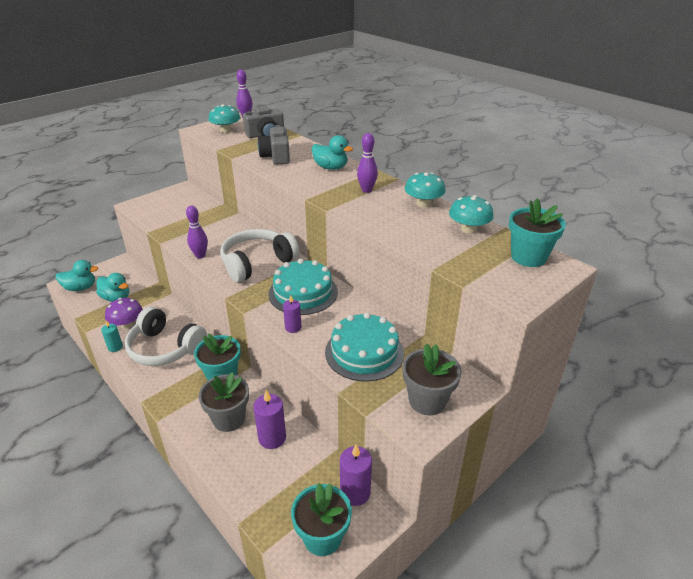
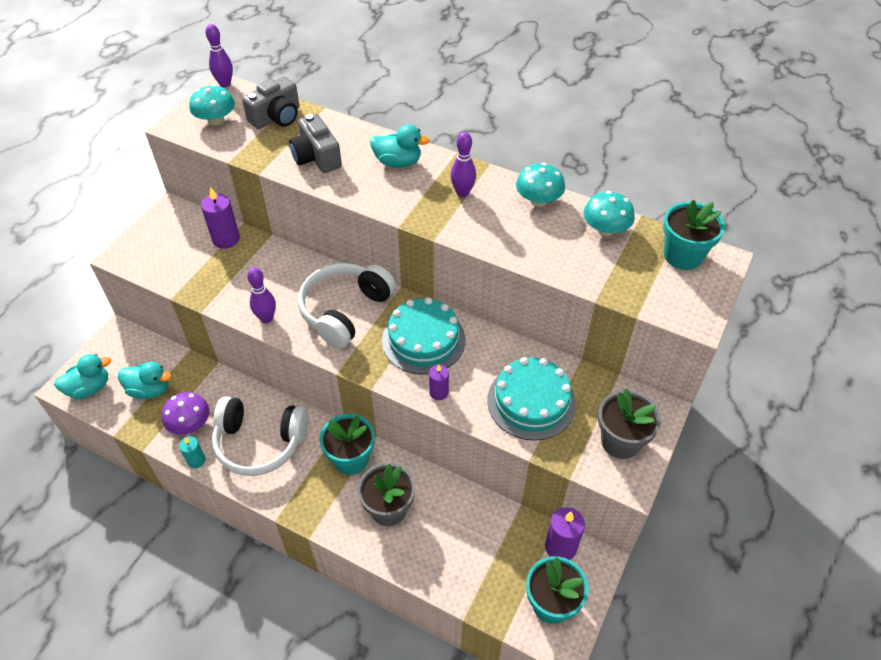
camera: 20 degrees left, 15 degrees up
(272, 438) = (447, 515): purple candle -> purple candle (226, 239)

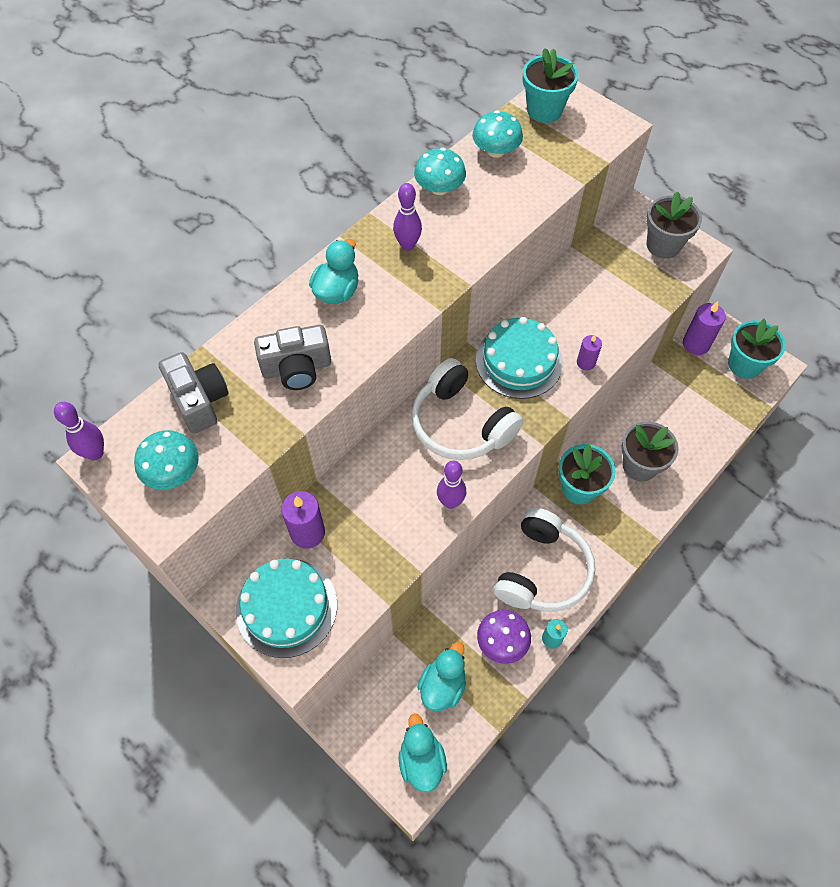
camera: 75 degrees left, 10 degrees up
(531, 401) = (610, 294): turquoise cake -> turquoise cake (286, 607)

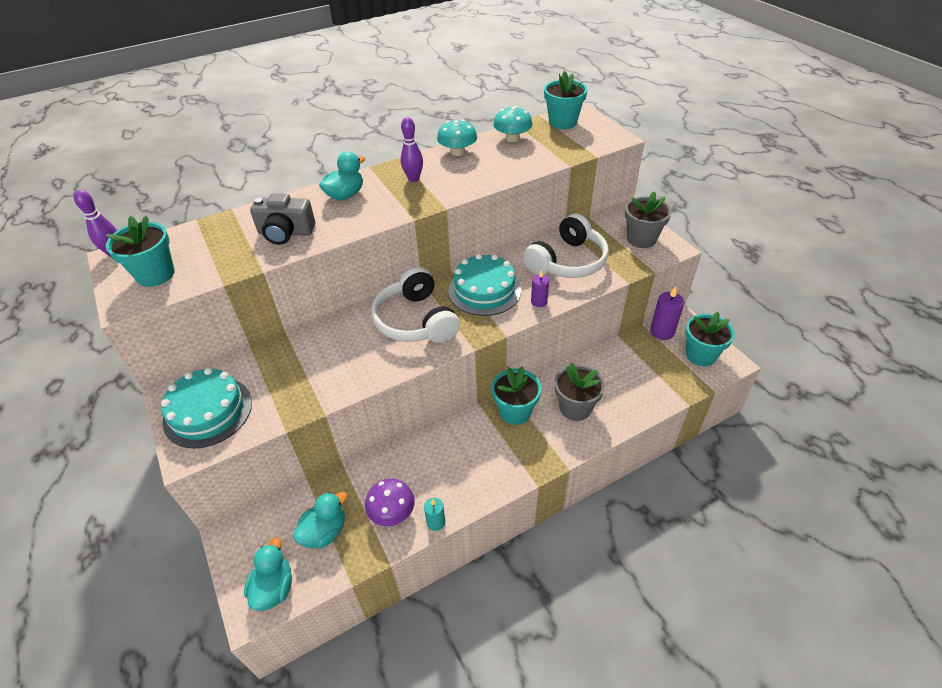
camera: 20 degrees right, 15 degrees down
(173, 472) = (155, 274): turquoise mushroom -> turquoise flower pot
(199, 400) = (205, 237): grey camera -> none
(307, 532) = (256, 365): purple candle -> none
(450, 502) = (377, 371): purple bowling pin -> none
(542, 571) = (454, 466): white headphones -> white headphones (567, 261)

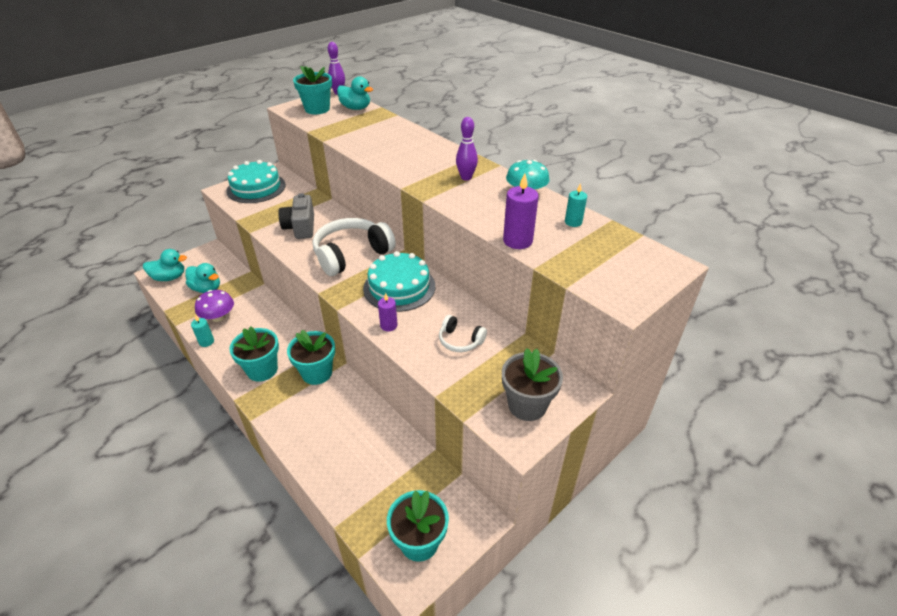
camera: 75 degrees right, 5 degrees down
(285, 232) = (370, 139): grey camera -> grey camera (300, 227)
(345, 195) = (428, 152): turquoise duck -> turquoise duck (356, 108)
(512, 138) = (573, 222): turquoise mushroom -> turquoise candle
(562, 122) = (635, 254): turquoise flower pot -> turquoise flower pot (262, 370)
(567, 261) = (460, 340): white headphones -> white headphones, size x0.50
(575, 408) = (324, 418): grey flower pot -> none
(662, 331) = (452, 495): purple candle -> purple candle (517, 241)

